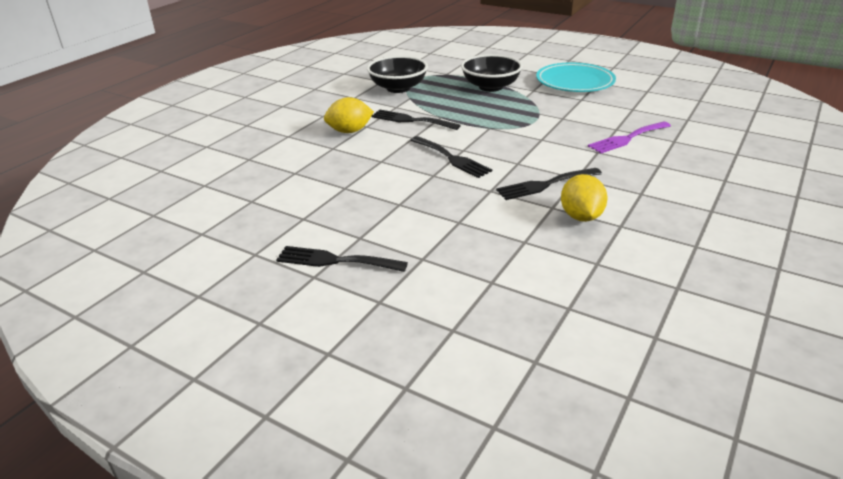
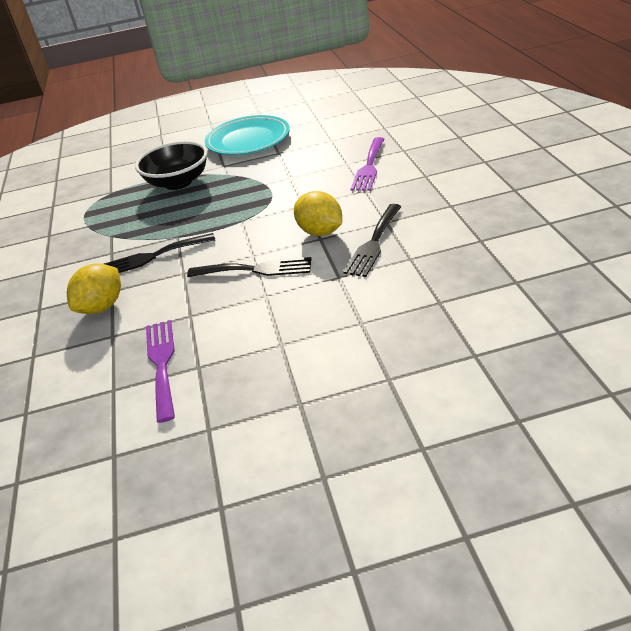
camera: 40 degrees left, 5 degrees up
(332, 175) = (162, 363): none -> purple fork
(335, 260) = (316, 445): black fork -> none
(398, 88) = (81, 232): black bowl -> none
(581, 217) = (444, 252): yellow lemon -> yellow lemon (320, 232)

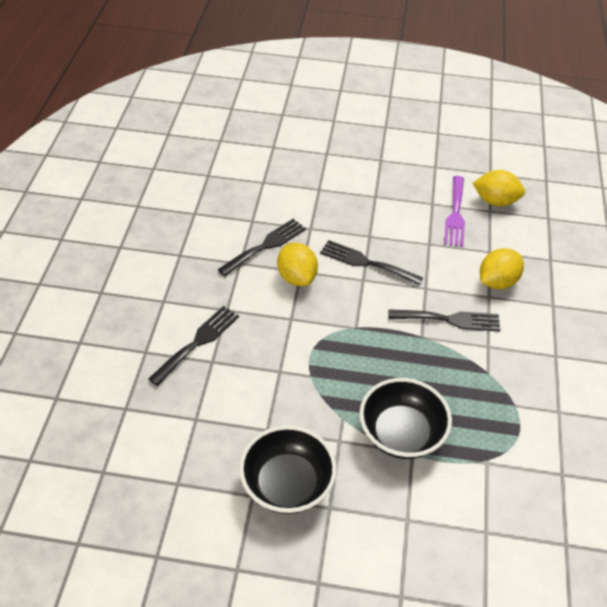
camera: 165 degrees left, 10 degrees up
(104, 407) = (495, 201): none -> yellow lemon
(248, 140) = (287, 484): turquoise plate -> black bowl
(369, 167) = (198, 342): purple fork -> black fork

